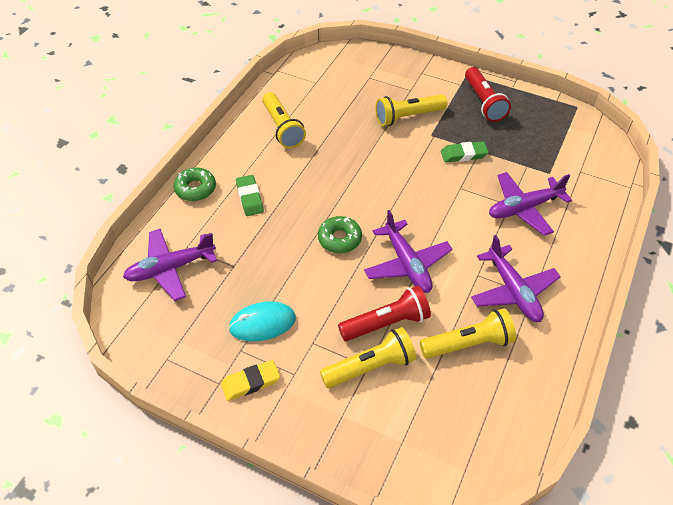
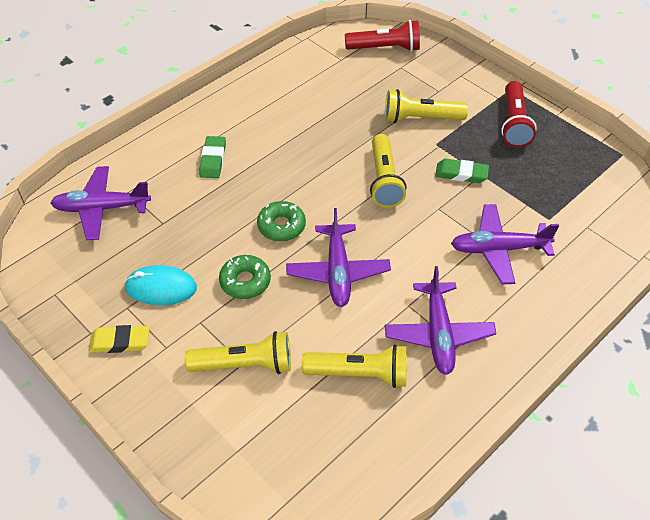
camera: 20 degrees right, 0 degrees up
(195, 189) = (165, 137): green donut -> green donut (245, 281)
(282, 128) = (282, 98): yellow flashlight -> yellow flashlight (384, 180)
(386, 323) = (284, 326): red flashlight -> red flashlight (385, 48)

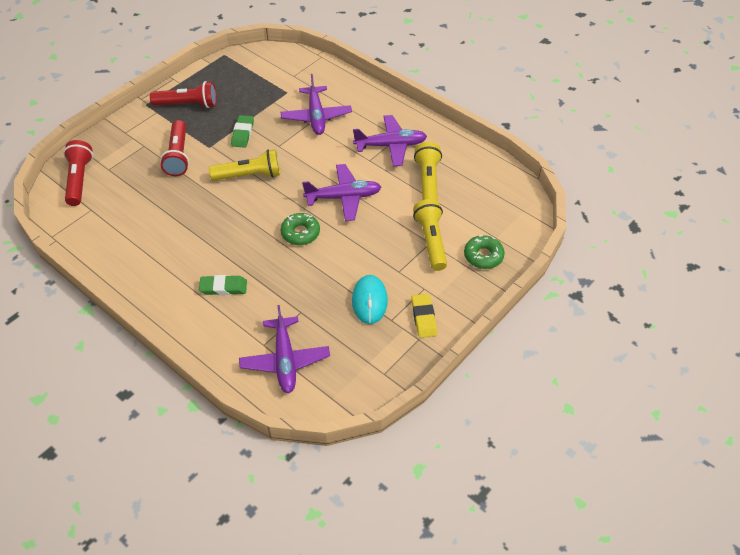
camera: 95 degrees left, 0 degrees up
(245, 281) = (358, 249): green donut -> green donut (483, 256)
(421, 118) = (178, 156): yellow flashlight -> red flashlight

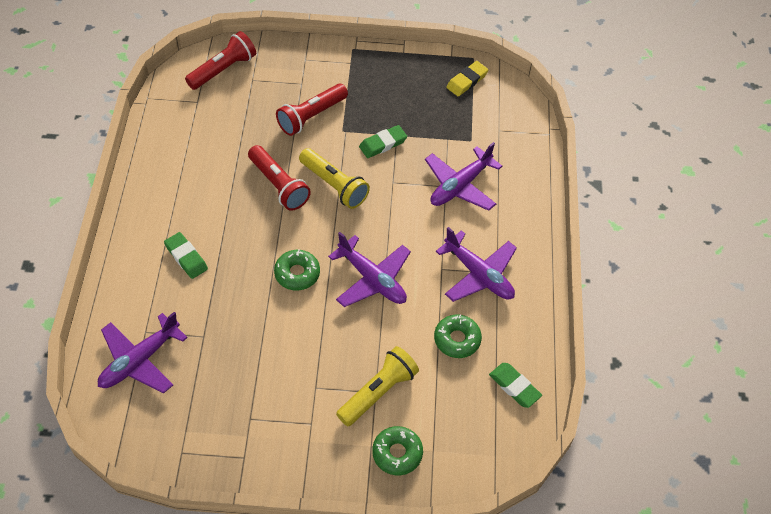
camera: 50 degrees right, 5 degrees up
(188, 104) = (381, 78): red flashlight -> red flashlight (278, 185)
(369, 301) = (259, 385): turquoise mouse -> none
(423, 317) = (273, 446): yellow eraser -> yellow eraser (467, 81)
(428, 182) = (457, 339): yellow flashlight -> green donut
(484, 175) = (514, 386): none -> green eraser

